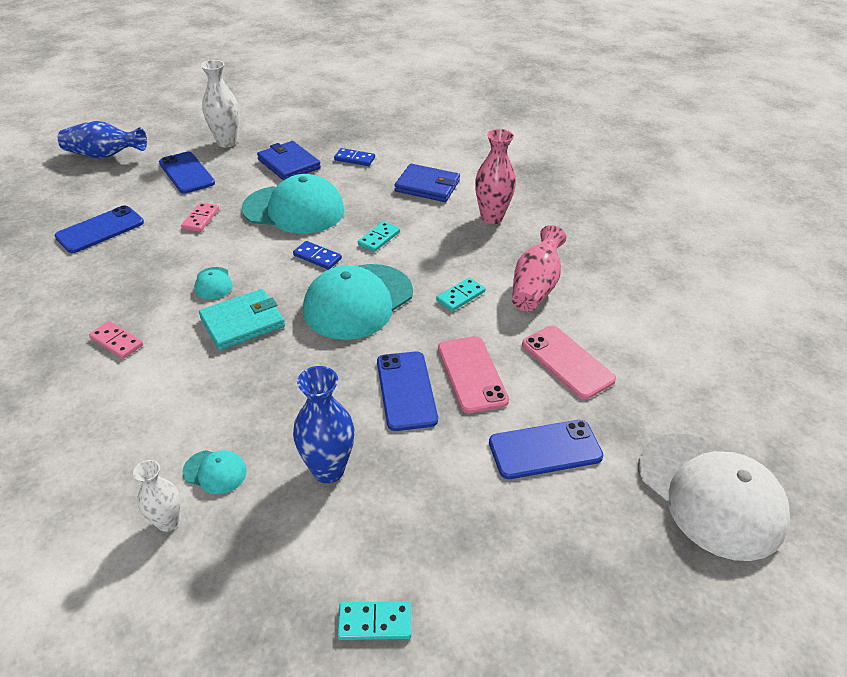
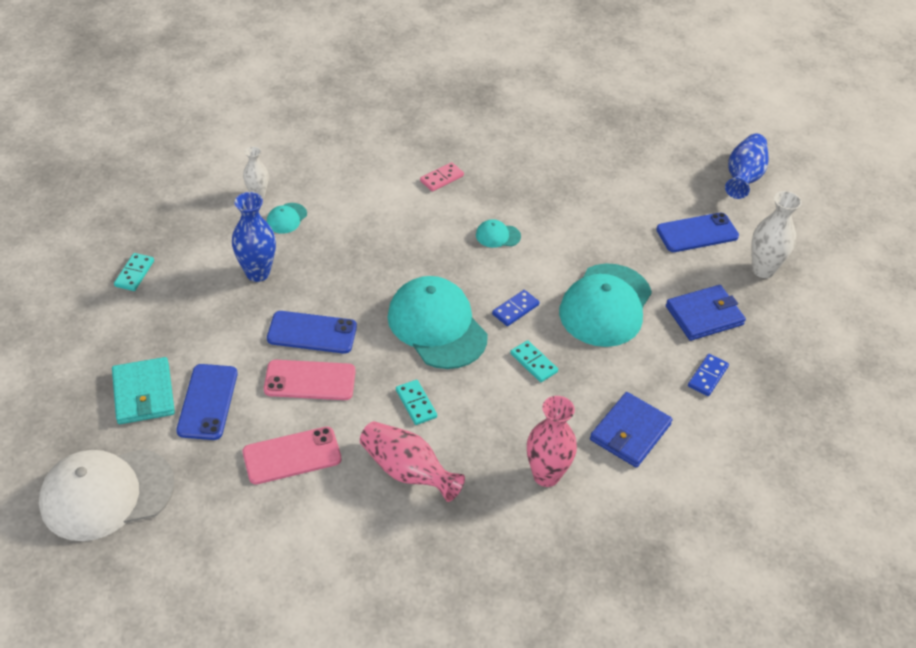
camera: 105 degrees right, 5 degrees up
(100, 230) = (603, 172): blue phone -> none
(200, 219) = (605, 236): pink domino -> none
(243, 322) = (437, 248): turquoise wallet -> turquoise wallet (143, 393)

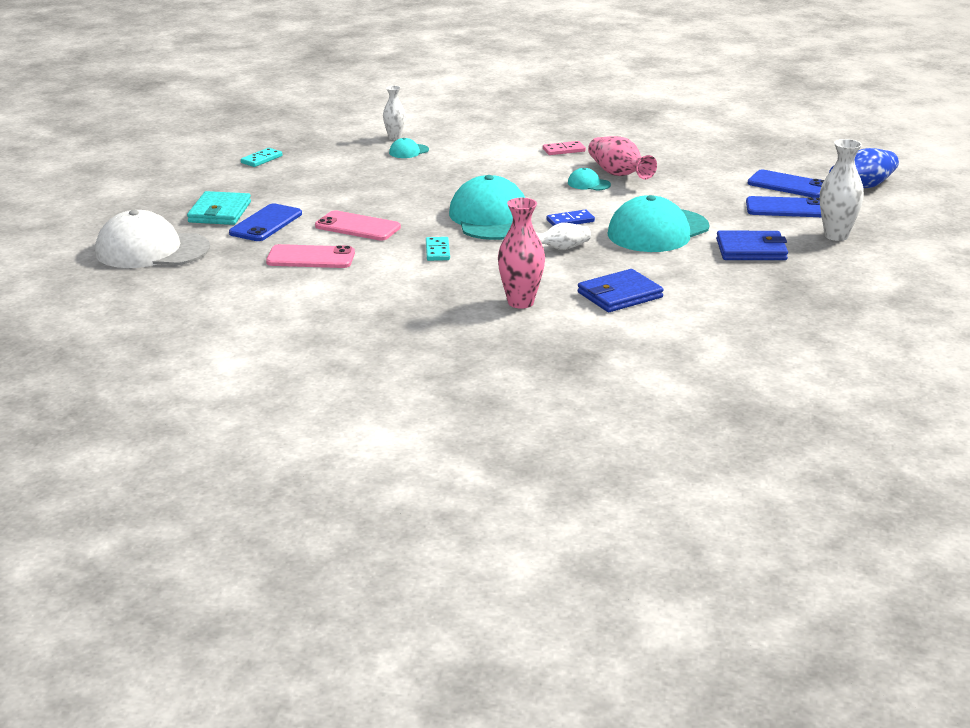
camera: 25 degrees right, 20 degrees down
(257, 273) = (361, 173): blue vase -> none
(312, 333) = (380, 206): blue phone -> blue phone (788, 185)
(407, 471) = (400, 280): pink vase -> pink vase (618, 174)
(533, 363) = (562, 248): turquoise domino -> white vase
(707, 376) = (723, 280): blue domino -> none

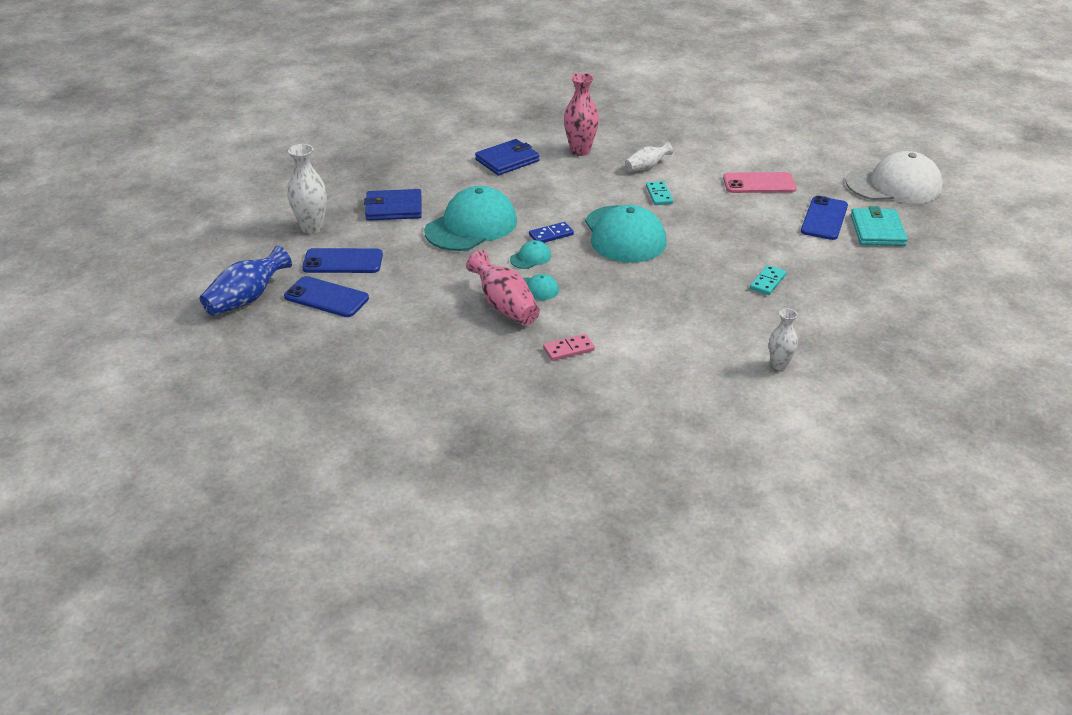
camera: 175 degrees right, 10 degrees up
(261, 159) = (904, 313): turquoise domino -> turquoise domino (767, 282)
(357, 227) = (740, 218): pink phone -> none
(408, 151) = (749, 337): turquoise cap -> turquoise cap (530, 258)
(562, 248) = (555, 202): white vase -> white vase (646, 167)

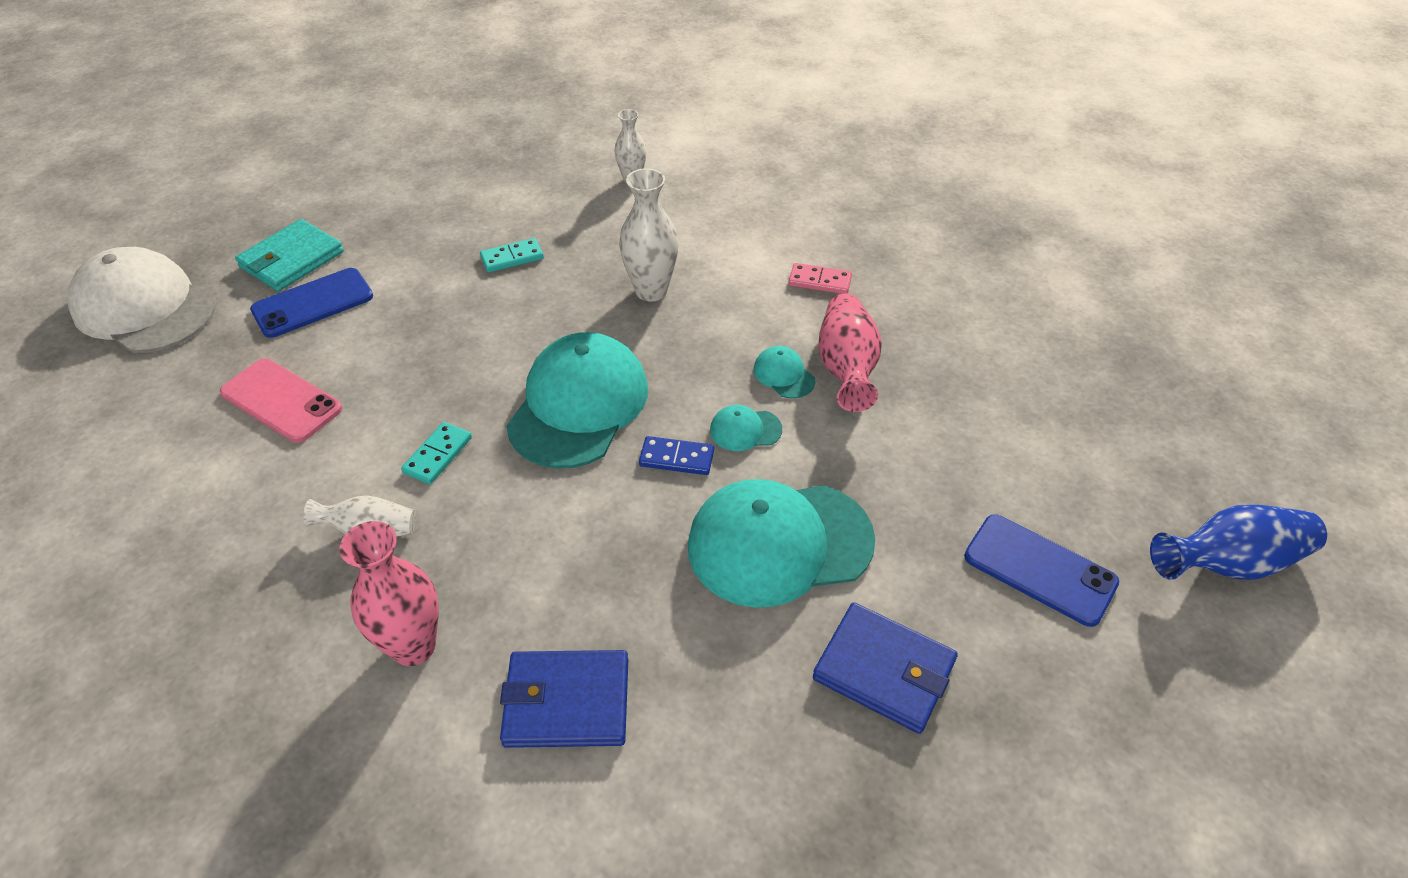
camera: 145 degrees left, 10 degrees up
(312, 228) = (1068, 697): white vase -> white vase (651, 291)
(326, 297) = (1093, 503): blue phone -> none

